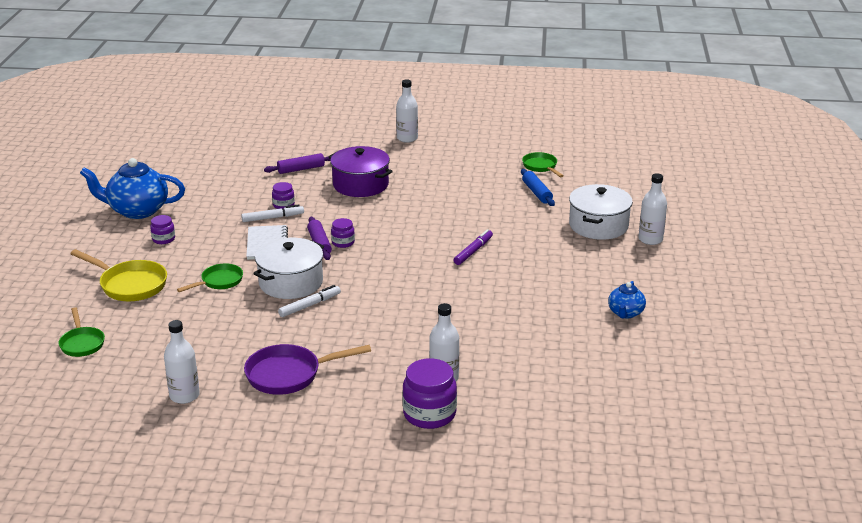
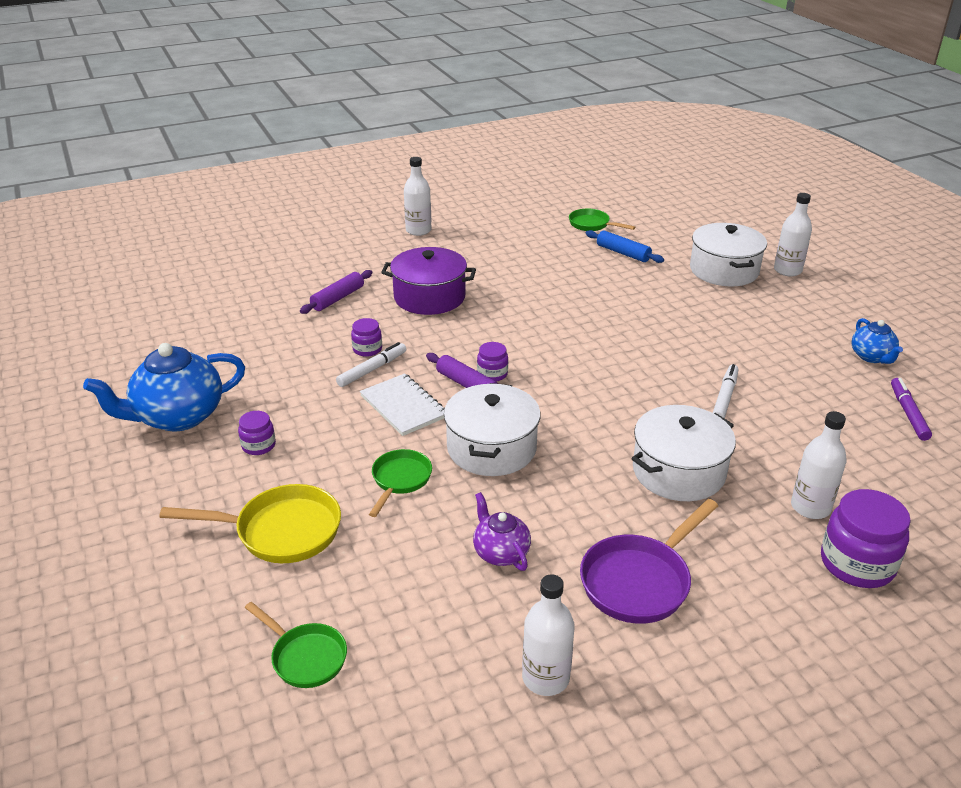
camera: 30 degrees left, 5 degrees up
(231, 334) = (500, 552): none -> purple teapot
(310, 305) = (550, 471): white marker -> white marker (725, 397)
(387, 332) = (678, 471): none -> white pot
(473, 251) = (644, 337): purple marker -> purple marker (908, 413)

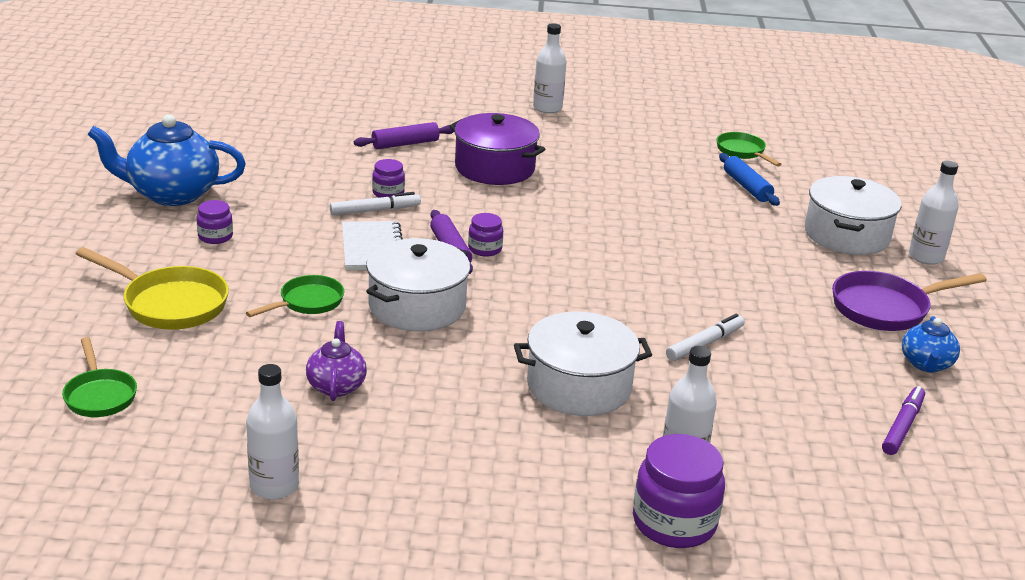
camera: 25 degrees right, 5 degrees down
(640, 581) = (438, 453): purple pan -> purple pan (886, 308)

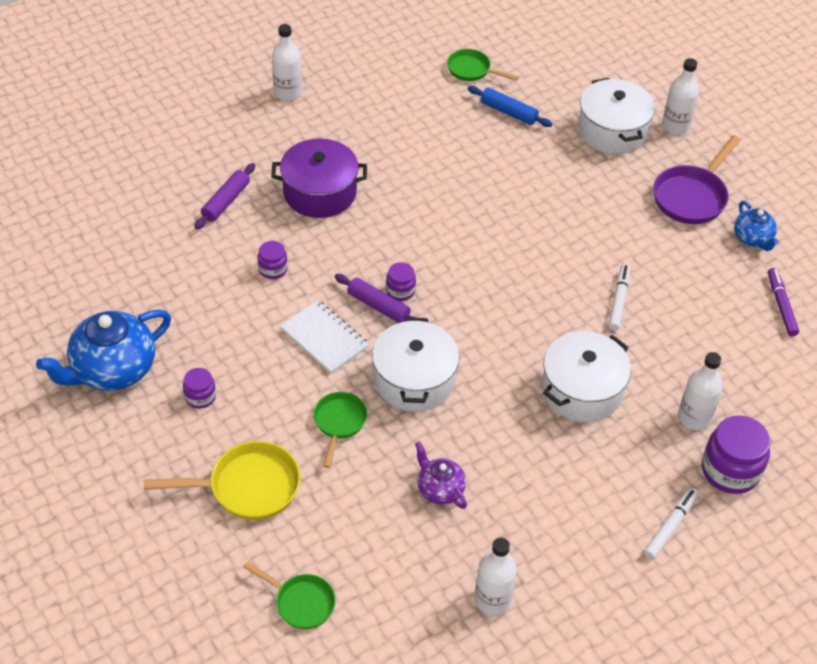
camera: 35 degrees left, 20 degrees up
(375, 210) = (284, 295): white marker -> white marker (670, 526)

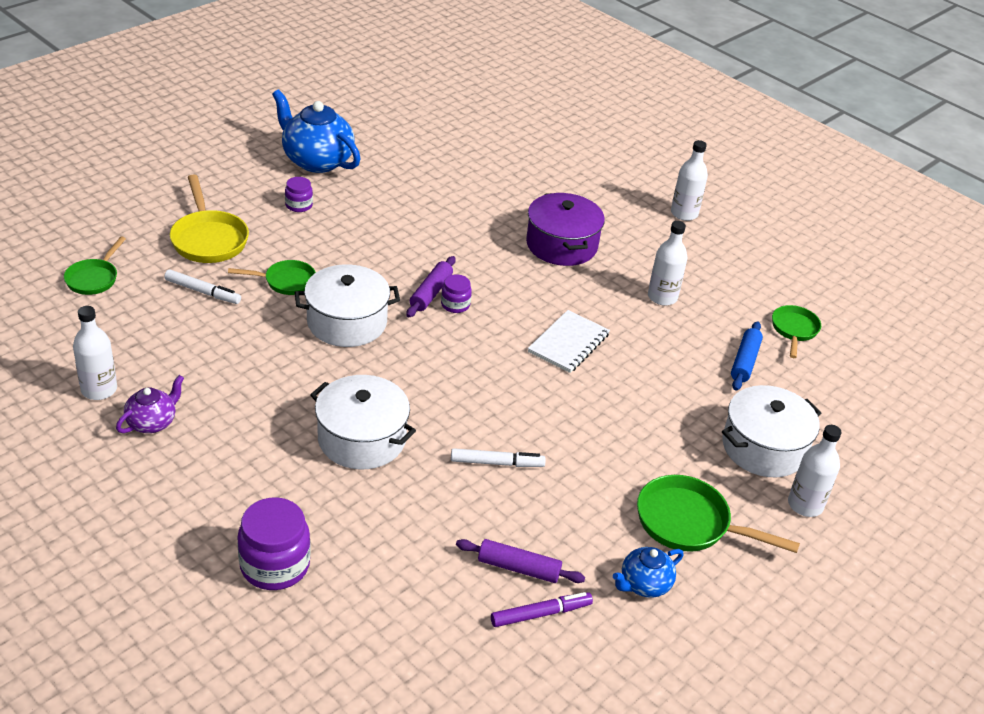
camera: 75 degrees right, 10 degrees down
(225, 201) = (525, 194): purple rolling pin -> purple rolling pin (518, 568)
(273, 269) = (454, 228): purple jar -> none
(324, 338) = (382, 264): white notebook -> white notebook (568, 343)
(439, 489) = (220, 348): purple teapot -> purple teapot (152, 422)
(670, 526) = (193, 515): white marker -> white marker (203, 292)
(692, 196) = (689, 523): purple pan -> green pan
(694, 418) = (344, 532): white bottle -> white bottle (662, 297)

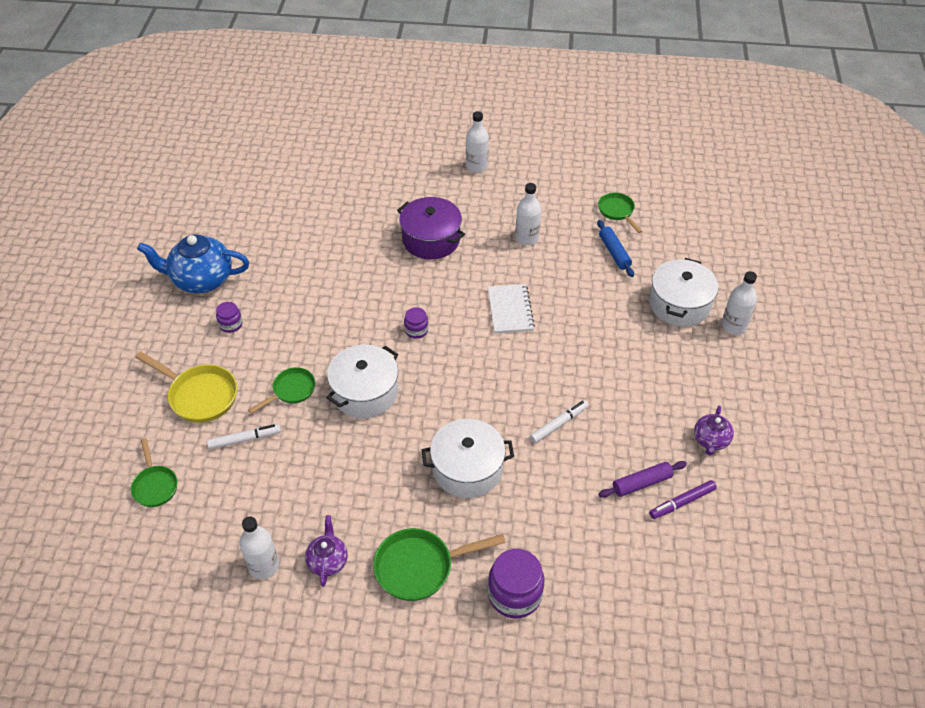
camera: 35 degrees left, 10 degrees up
(430, 293) = (392, 332): purple rolling pin -> none
(541, 614) = (682, 502): purple marker -> purple marker turned 150 degrees counterclockwise
(644, 584) = (710, 440): blue teapot -> purple teapot
(689, 523) = (693, 383): green pan -> green pan (420, 567)

